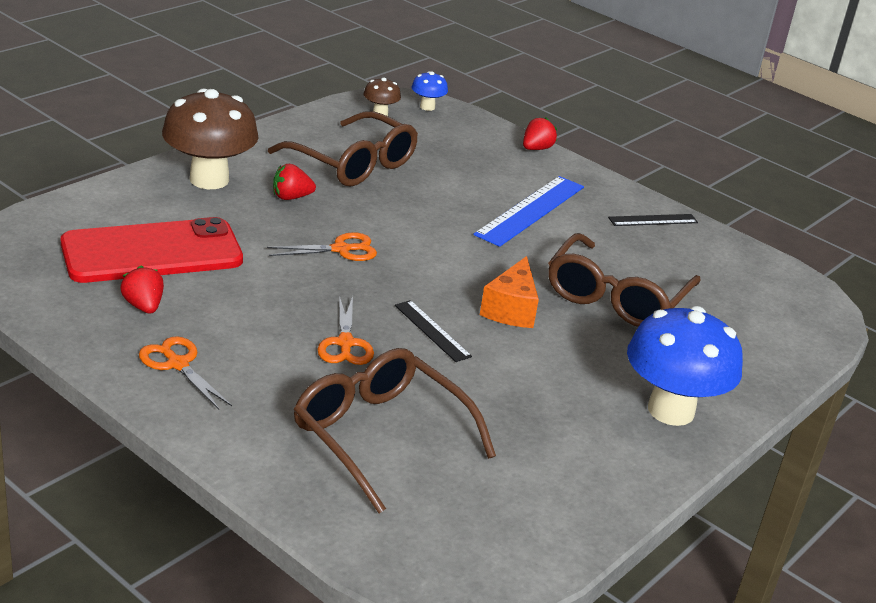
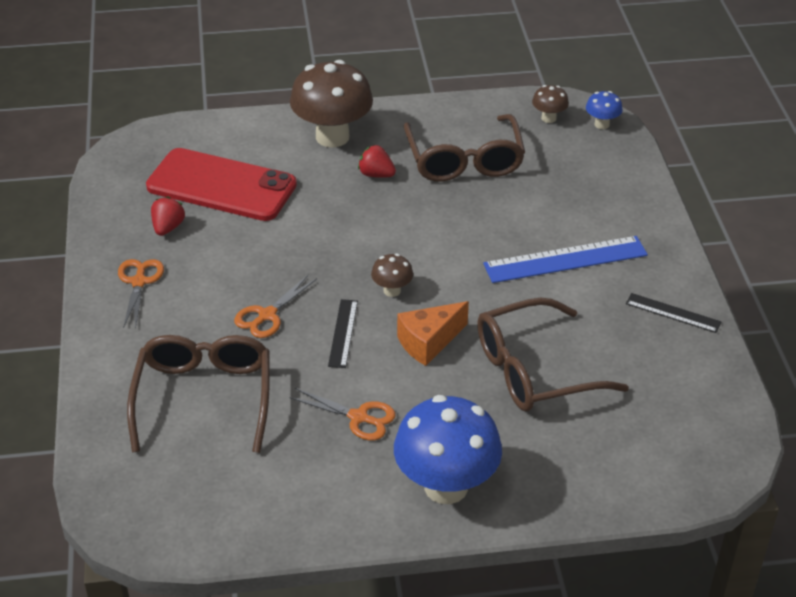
camera: 45 degrees right, 10 degrees up
(341, 249) = (359, 235): orange scissors -> orange scissors (358, 417)
(428, 282) = (392, 290): none -> brown mushroom
(536, 149) = (653, 200): red strawberry -> none

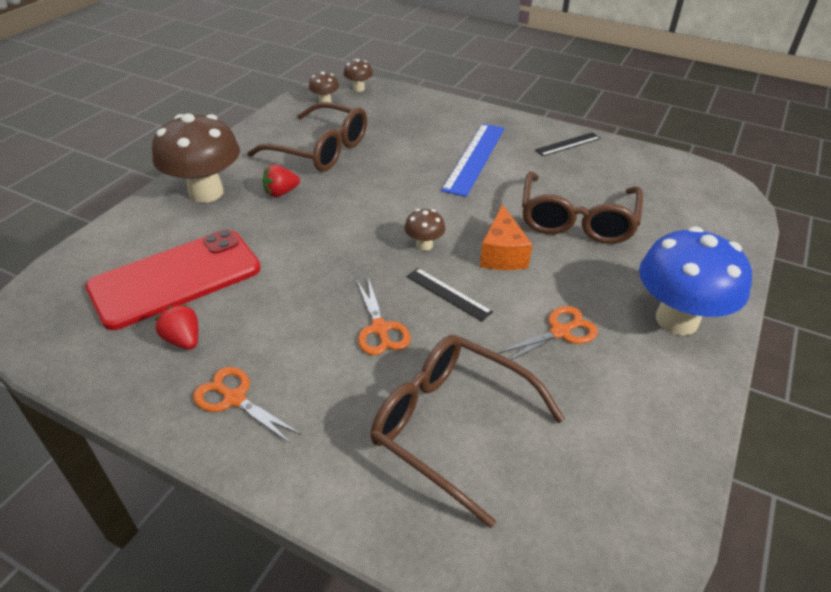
camera: 55 degrees left, 0 degrees up
(602, 124) = (358, 88): blue mushroom -> brown mushroom

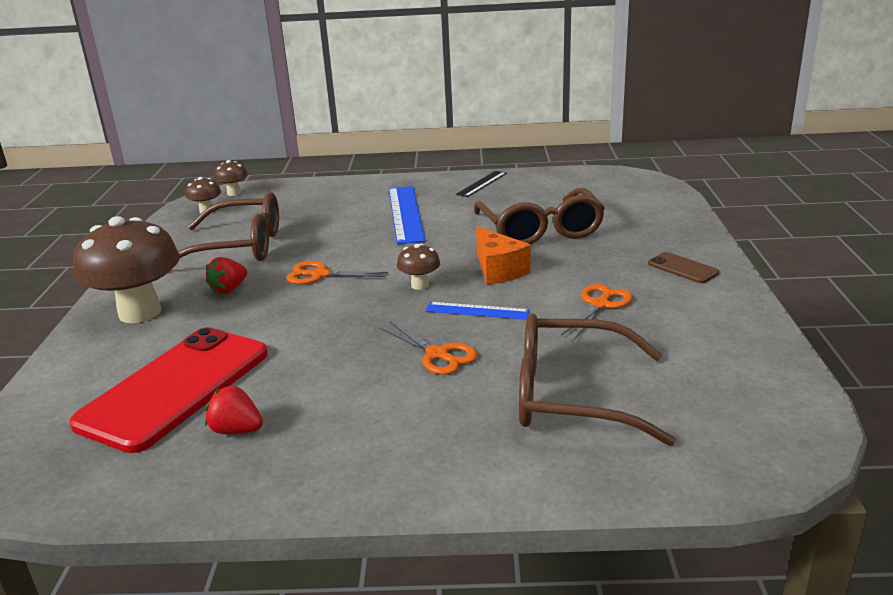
camera: 25 degrees left, 15 degrees down
(234, 398) = (341, 453): orange scissors -> orange scissors (320, 275)
(448, 294) = (477, 311): black ruler -> blue ruler
(676, 320) = (682, 268): blue mushroom -> brown phone

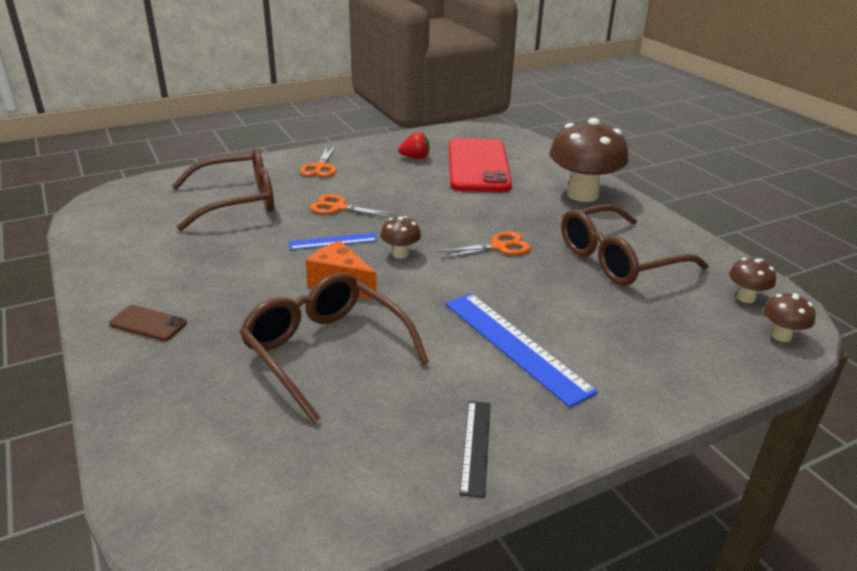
camera: 150 degrees right, 5 degrees up
(229, 289) = (552, 221): red strawberry -> none
(600, 305) = (230, 266): orange scissors -> orange scissors (320, 167)

